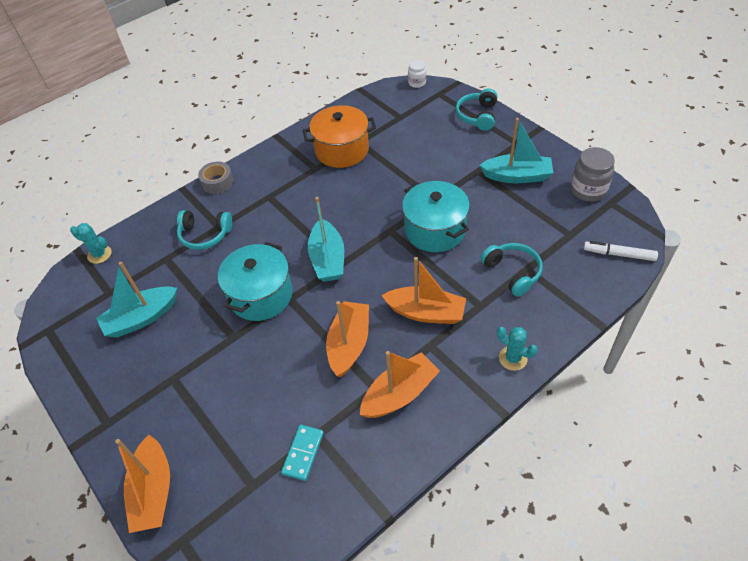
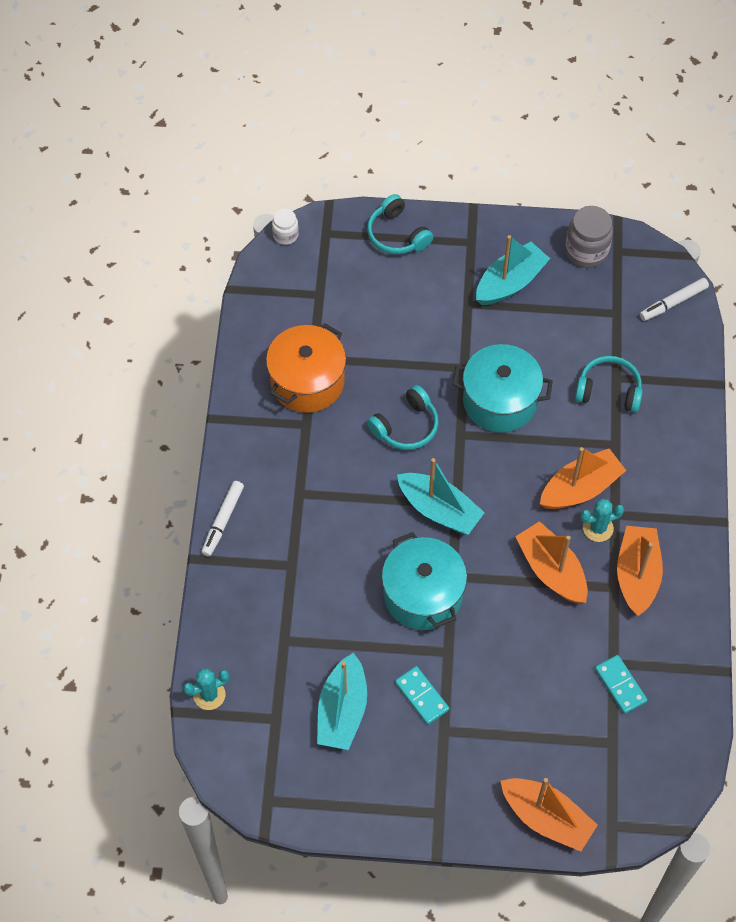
camera: 50 degrees left, 10 degrees up
(187, 348) = (421, 696): none -> turquoise domino
(205, 235) = (290, 585): turquoise headphones -> turquoise headphones (406, 426)
(217, 182) = (223, 521): grey tape -> white marker
(513, 358) = (687, 470): turquoise cactus -> turquoise cactus (598, 528)

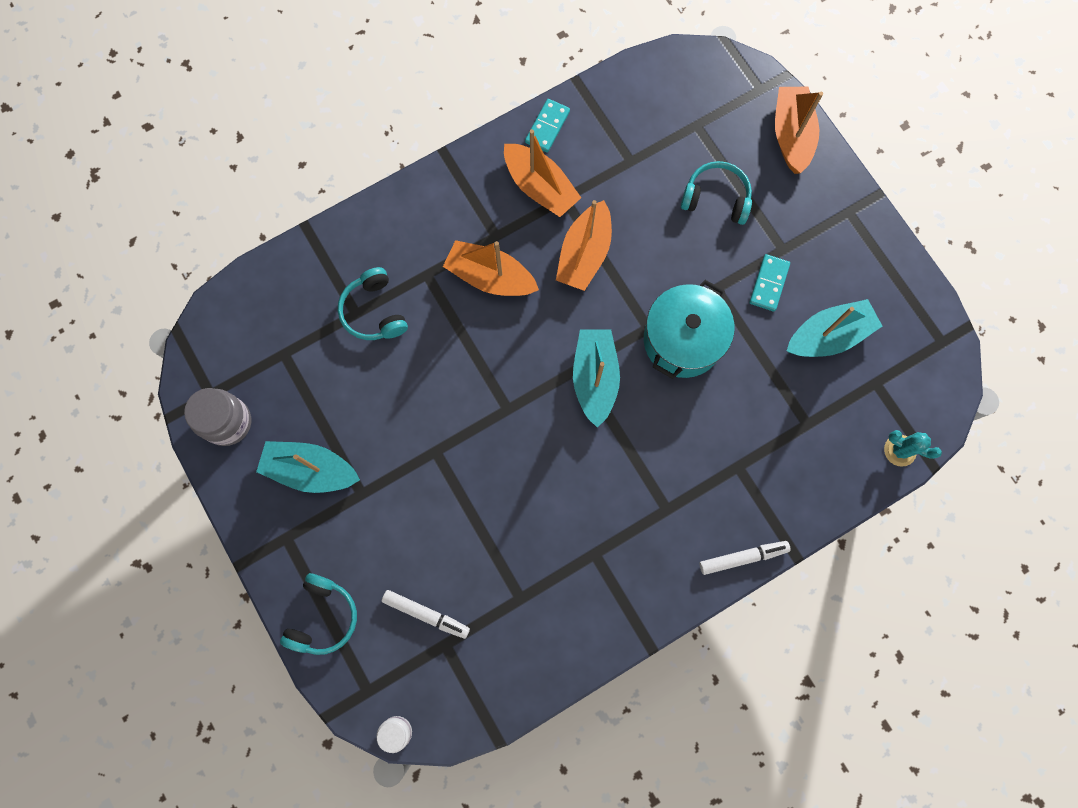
camera: 125 degrees left, 15 degrees up
(307, 381) = (549, 585): orange pot -> none
(406, 426) = (533, 461): turquoise headphones -> turquoise headphones (716, 198)
(499, 401) = (449, 397): turquoise pot -> none
(598, 528) = (519, 241): turquoise cactus -> none
(620, 685) = (645, 145): turquoise domino -> turquoise domino (547, 127)
(637, 575) = (540, 187): orange boat -> orange boat turned 105 degrees counterclockwise
(673, 303) = (240, 311): white marker -> white marker (426, 614)

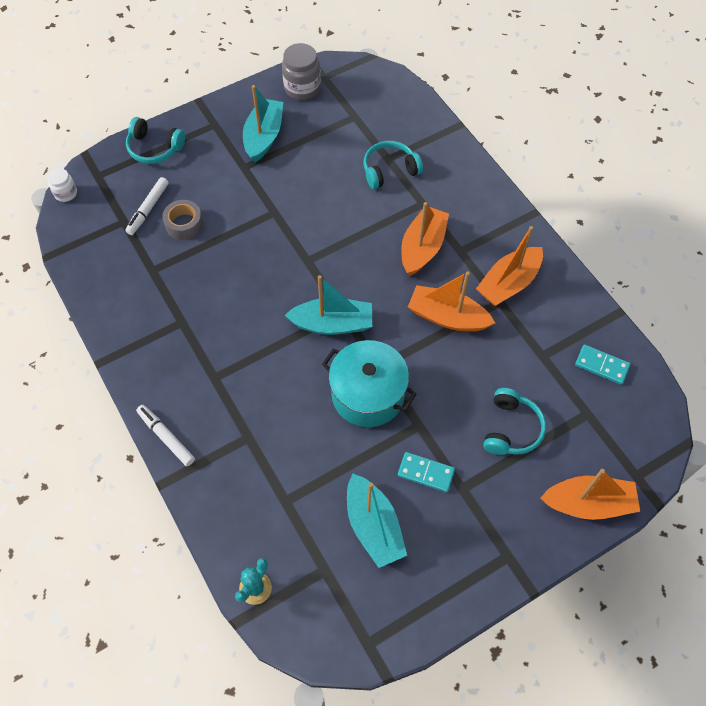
camera: 90 degrees right, 15 degrees down
(451, 564) = (184, 224): none -> grey tape
(547, 127) = (568, 289): turquoise domino -> turquoise domino (601, 365)
(743, 557) = (166, 437): white marker -> white marker turned 150 degrees clockwise

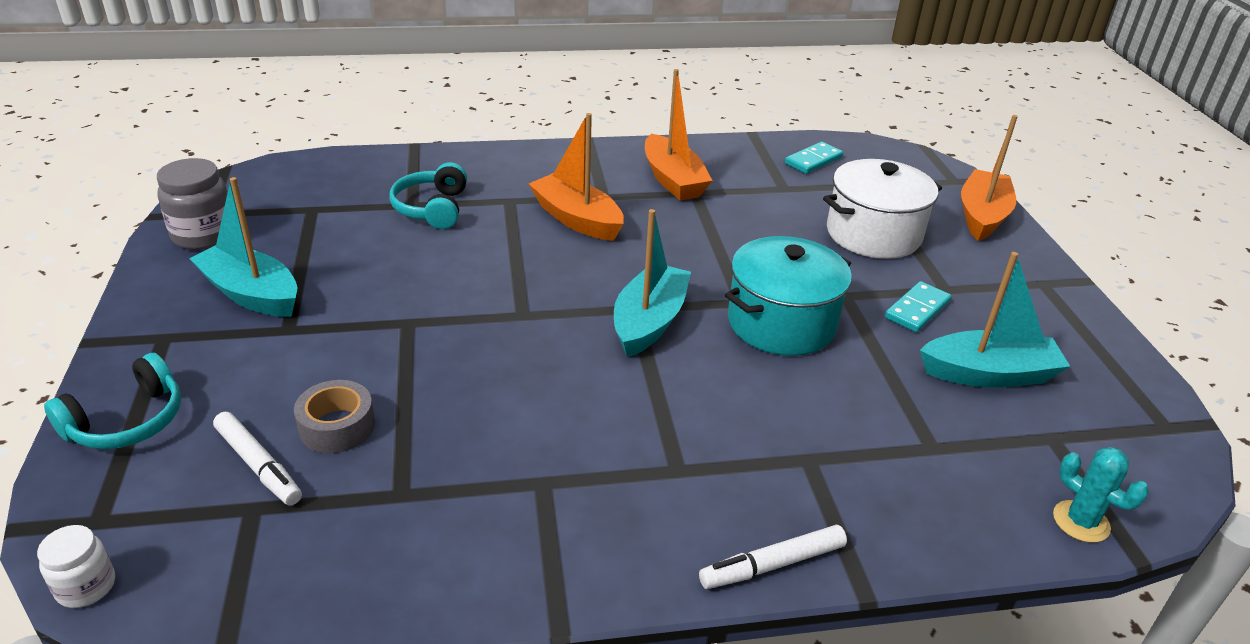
camera: 70 degrees left, 25 degrees down
(447, 317) = (695, 231): orange boat -> none
(511, 429) = (873, 234): turquoise headphones -> white pot

